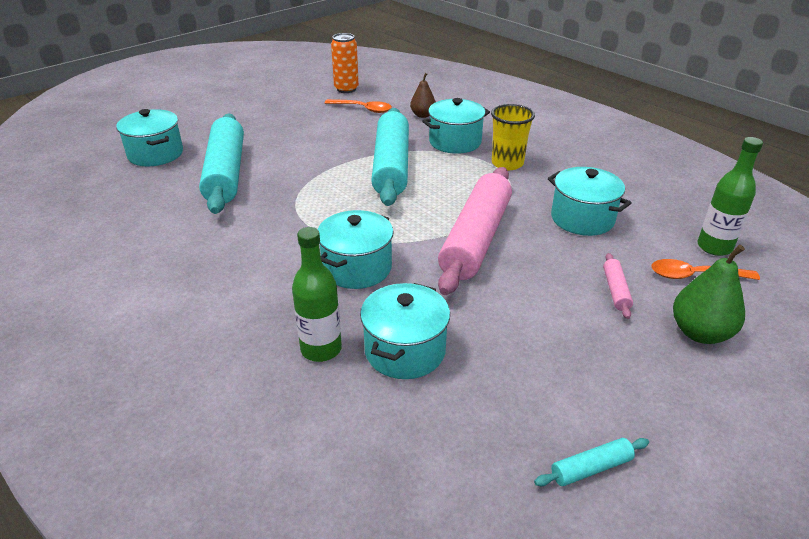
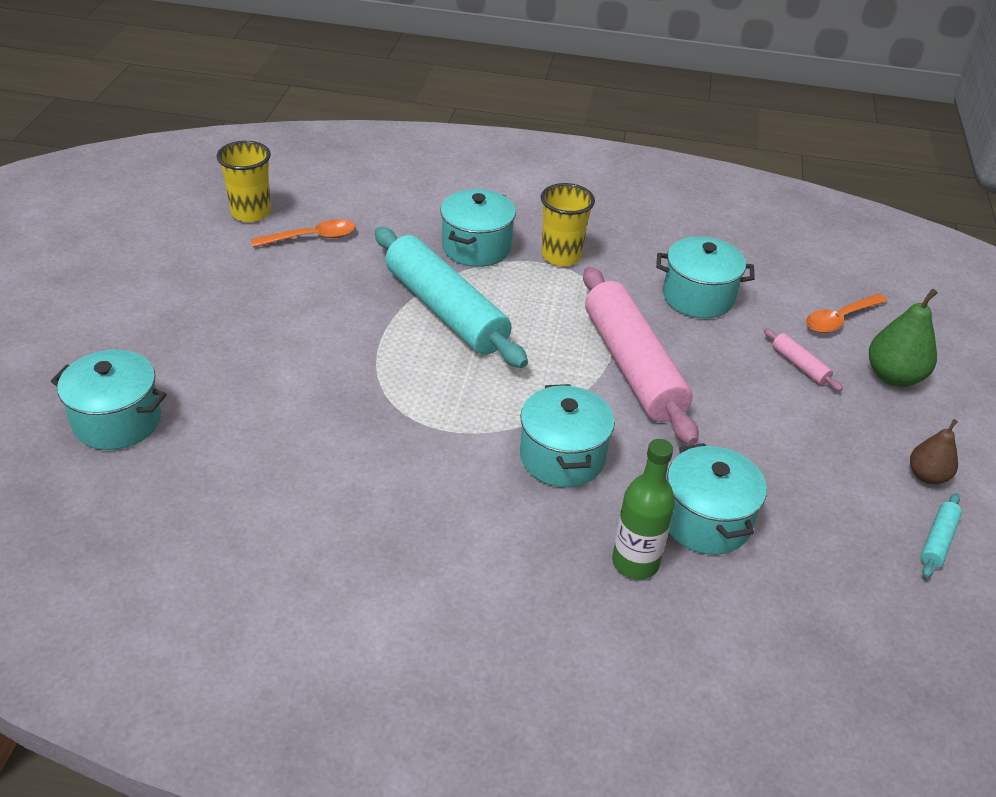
camera: 40 degrees left, 5 degrees up
(225, 173) = (257, 406): turquoise rolling pin -> none
(346, 89) = (251, 213): orange can -> yellow cup
(423, 115) = (396, 221): brown pear -> brown pear (927, 476)
(714, 247) = (826, 281): green bottle -> none

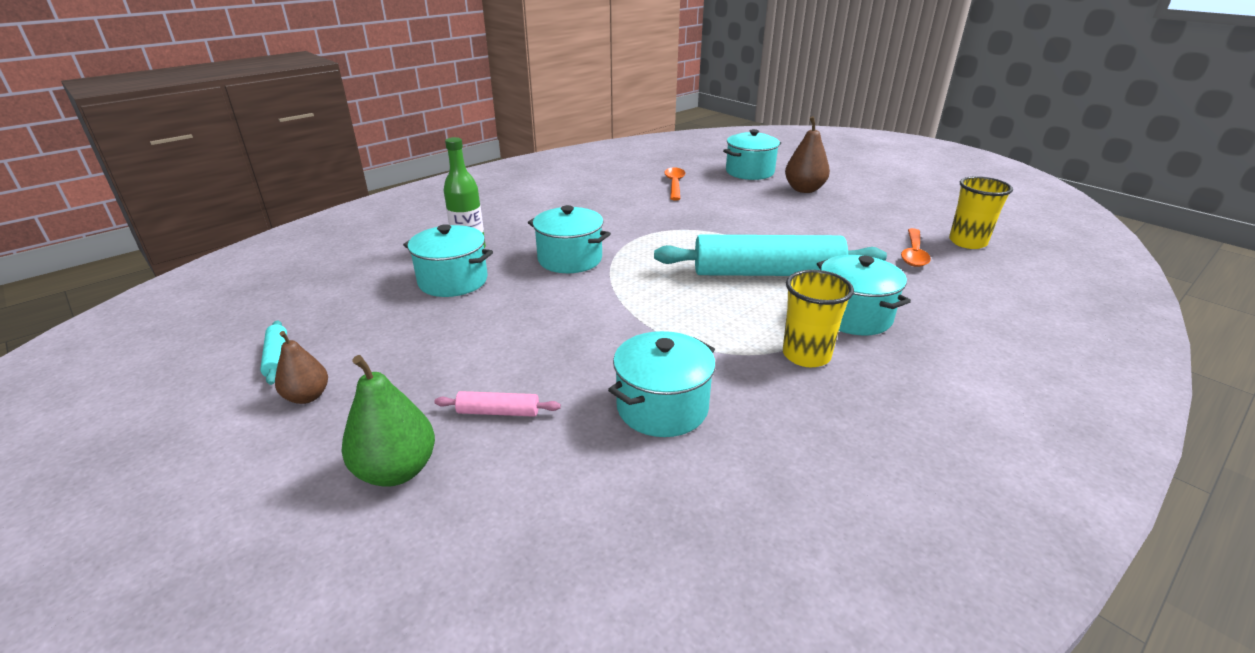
camera: 130 degrees right, 10 degrees down
(163, 348) = (804, 189): none -> brown pear
(633, 366) = (614, 321): pink rolling pin -> none
(840, 319) = (511, 498): orange spoon -> orange spoon (674, 184)

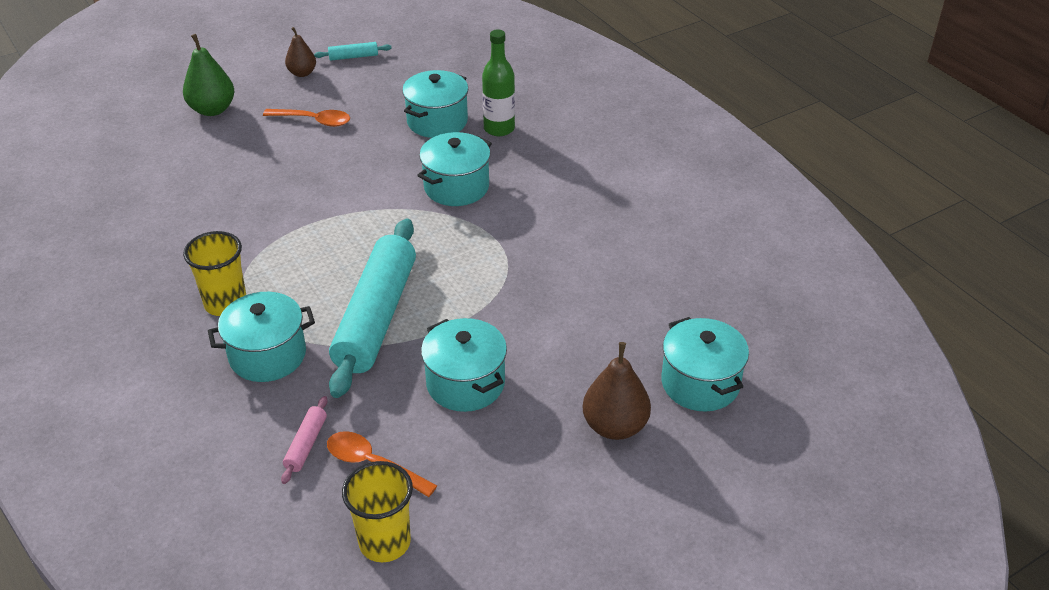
camera: 100 degrees right, 10 degrees up
(498, 412) = (244, 144): pink rolling pin -> pink rolling pin (306, 444)
(662, 407) = (207, 213): turquoise pot -> turquoise pot (465, 383)
(674, 184) = (656, 292): orange spoon -> orange spoon (314, 121)

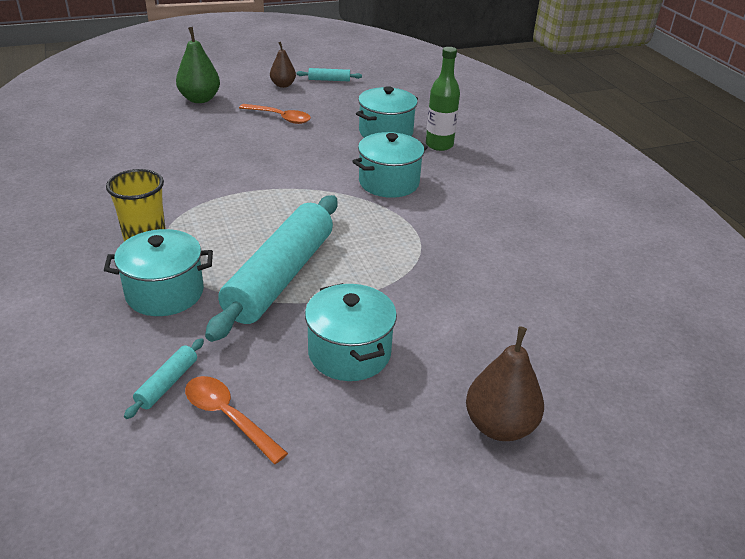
camera: 10 degrees right, 5 degrees down
(306, 444) = (167, 383): pink rolling pin -> turquoise rolling pin
(384, 542) = (210, 506): yellow cup -> none
(700, 383) = (602, 397): turquoise pot -> none

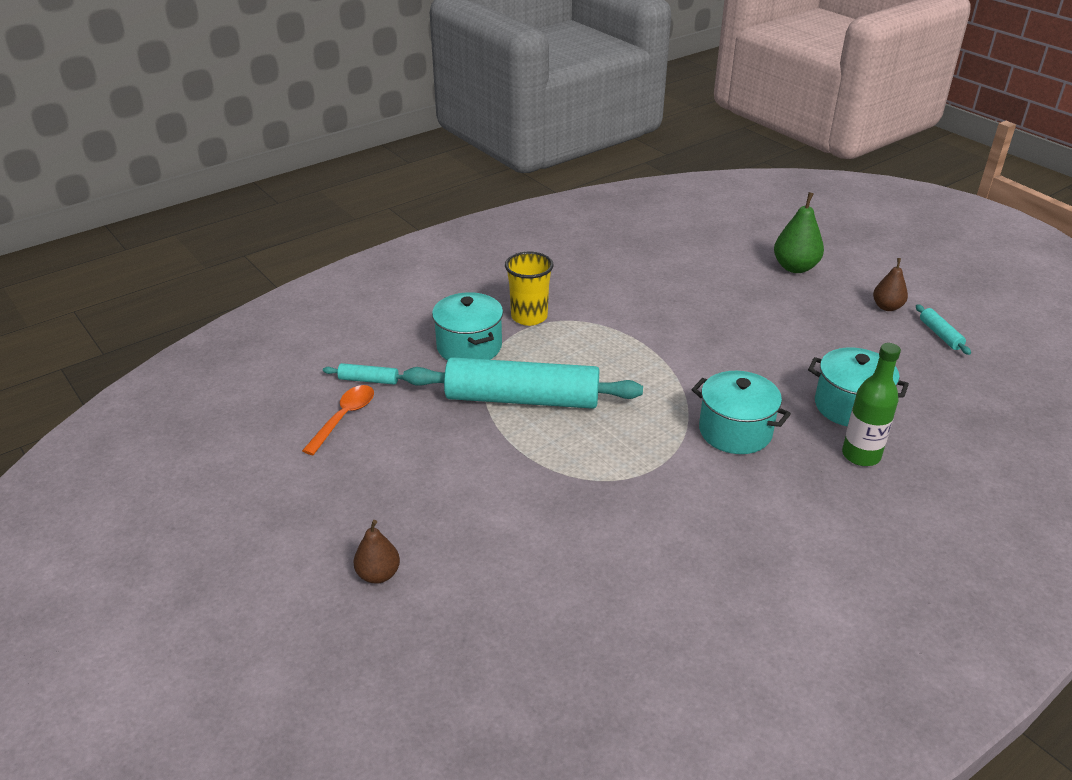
camera: 75 degrees right, 0 degrees up
(280, 118) = (807, 325): orange spoon -> none
(349, 353) = (438, 463): turquoise pot -> none
(499, 426) = (378, 574): brown pear -> brown pear, size x0.64

